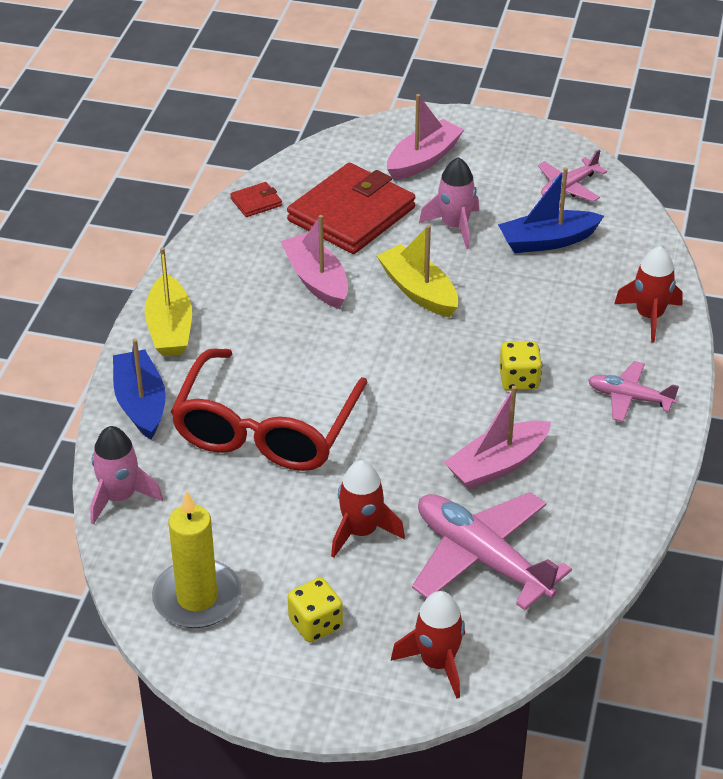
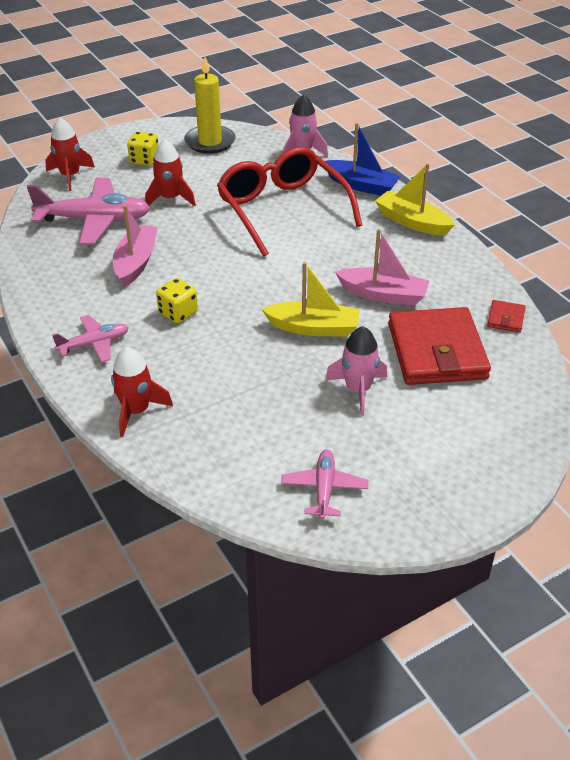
camera: 135 degrees right, 0 degrees up
(423, 160) = (463, 432): pink boat -> none
(547, 241) = (278, 424): blue boat -> none

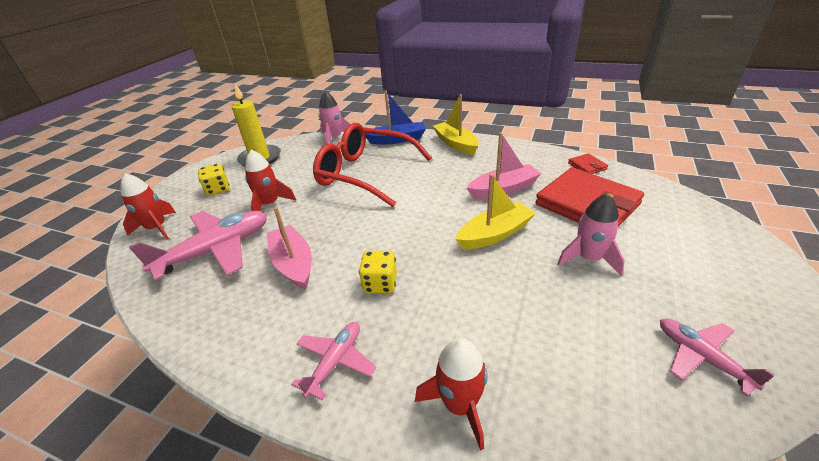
camera: 35 degrees left, 5 degrees down
(412, 222) = (456, 144): yellow boat -> yellow boat turned 60 degrees clockwise

